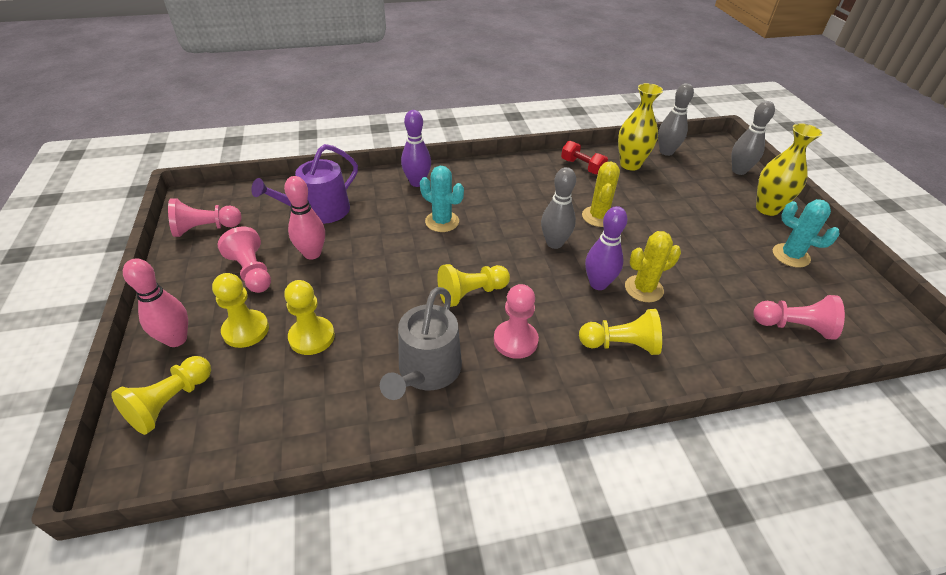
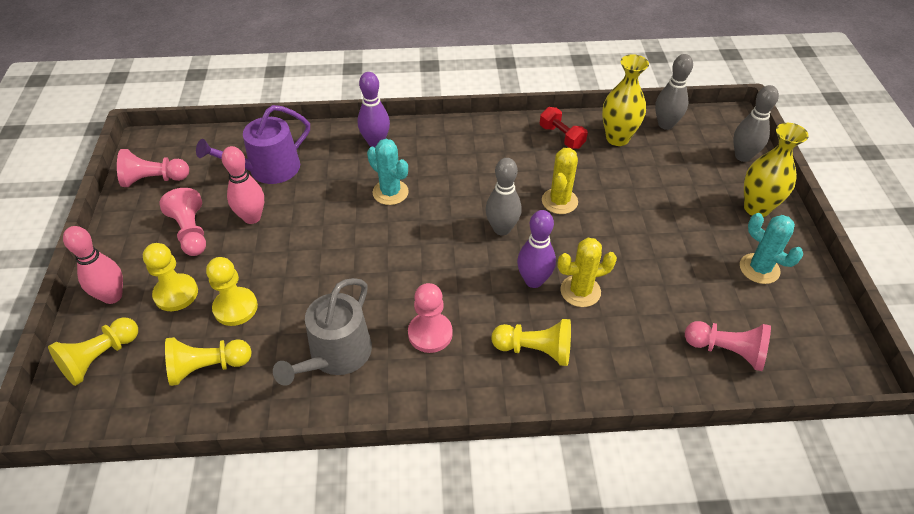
camera: 10 degrees right, 5 degrees up
(471, 293) = (400, 277): yellow pawn -> yellow pawn (207, 367)

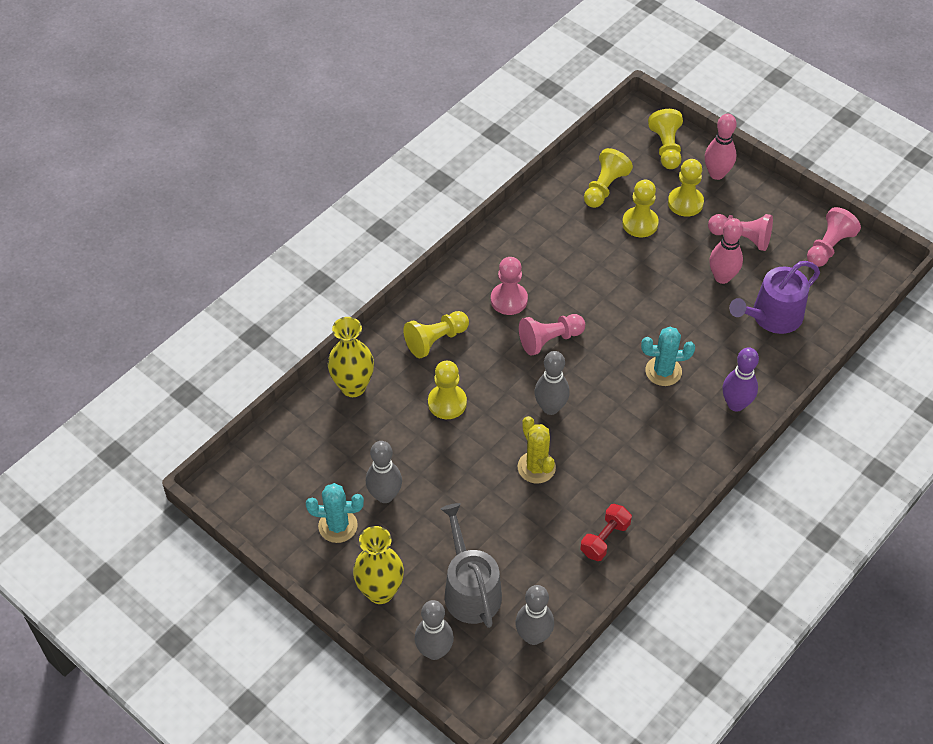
camera: 135 degrees right, 5 degrees up
(268, 169) = (772, 316): purple watering can -> purple watering can turned 135 degrees counterclockwise
(335, 355) = (546, 246): grey watering can -> grey watering can (470, 589)
(533, 280) = (485, 385): purple bowling pin -> none
(561, 137) = (605, 539): red dumbbell -> red dumbbell turned 60 degrees counterclockwise
(580, 291) = (447, 403): yellow cactus -> yellow pawn
(617, 138) = (558, 579): yellow vase -> yellow vase (353, 387)
(700, 262) = (385, 495): none -> grey bowling pin
(727, 351) = (315, 435): pink pawn -> pink pawn (549, 340)

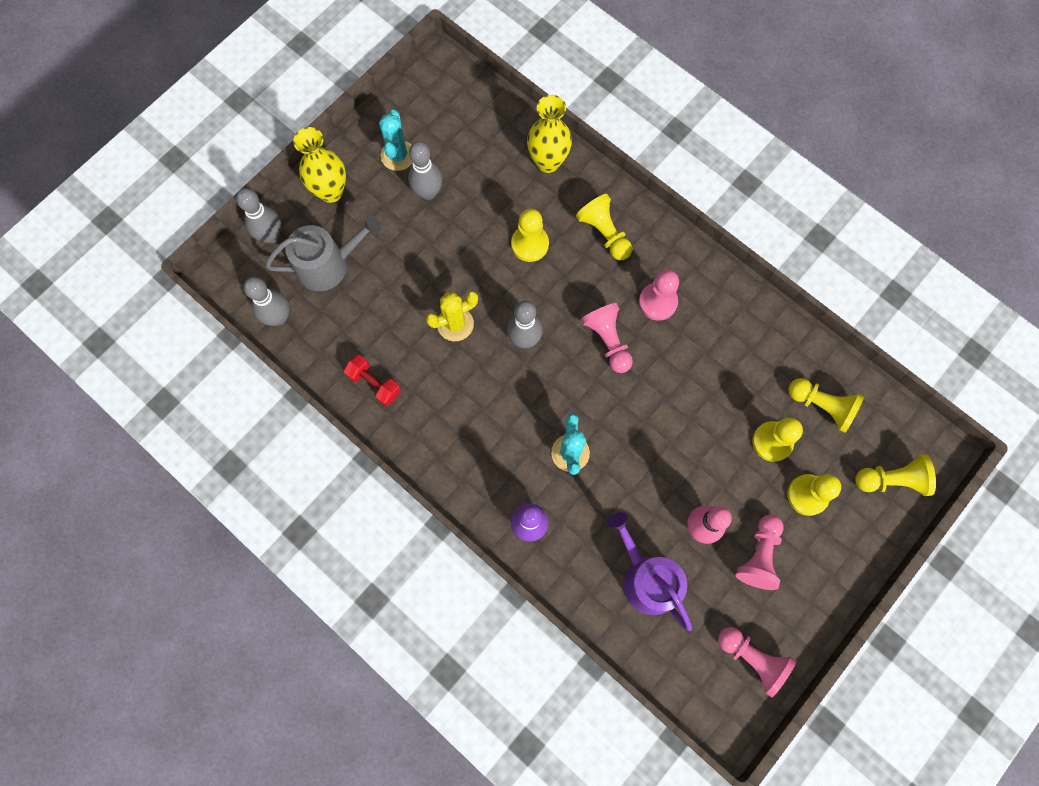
camera: 90 degrees right, 20 degrees up
(717, 174) = (856, 536): pink bowling pin -> none

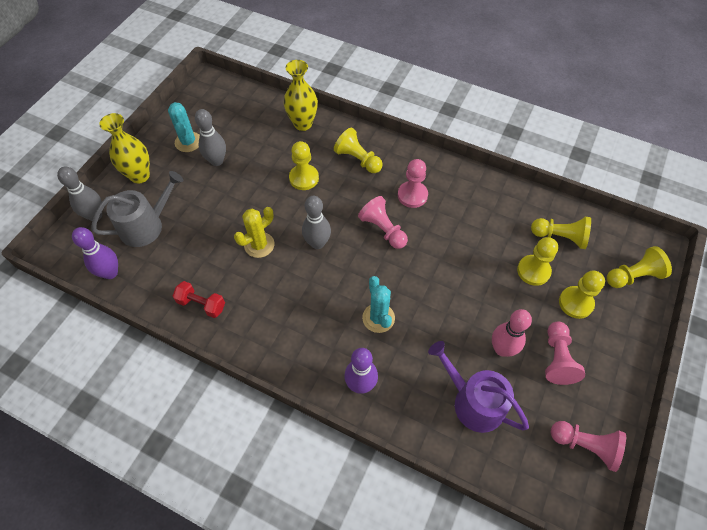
camera: 15 degrees left, 15 degrees down
(279, 317) = (110, 273): grey bowling pin -> purple bowling pin

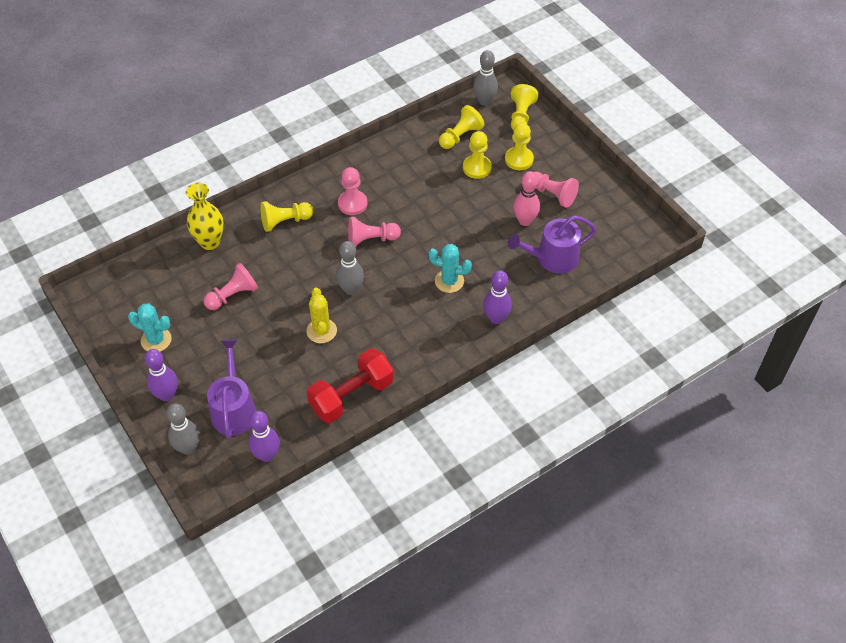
camera: 60 degrees left, 5 degrees down
(140, 176) = (167, 395): yellow vase -> purple bowling pin
(146, 226) = (234, 409): grey watering can -> purple watering can
(201, 304) = (351, 396): red dumbbell -> red dumbbell, size x1.80
(217, 161) = (200, 326): grey bowling pin -> grey bowling pin (484, 101)
(304, 178) = (274, 269): yellow pawn -> none
(585, 445) = (619, 215): pink pawn -> pink pawn (233, 295)

